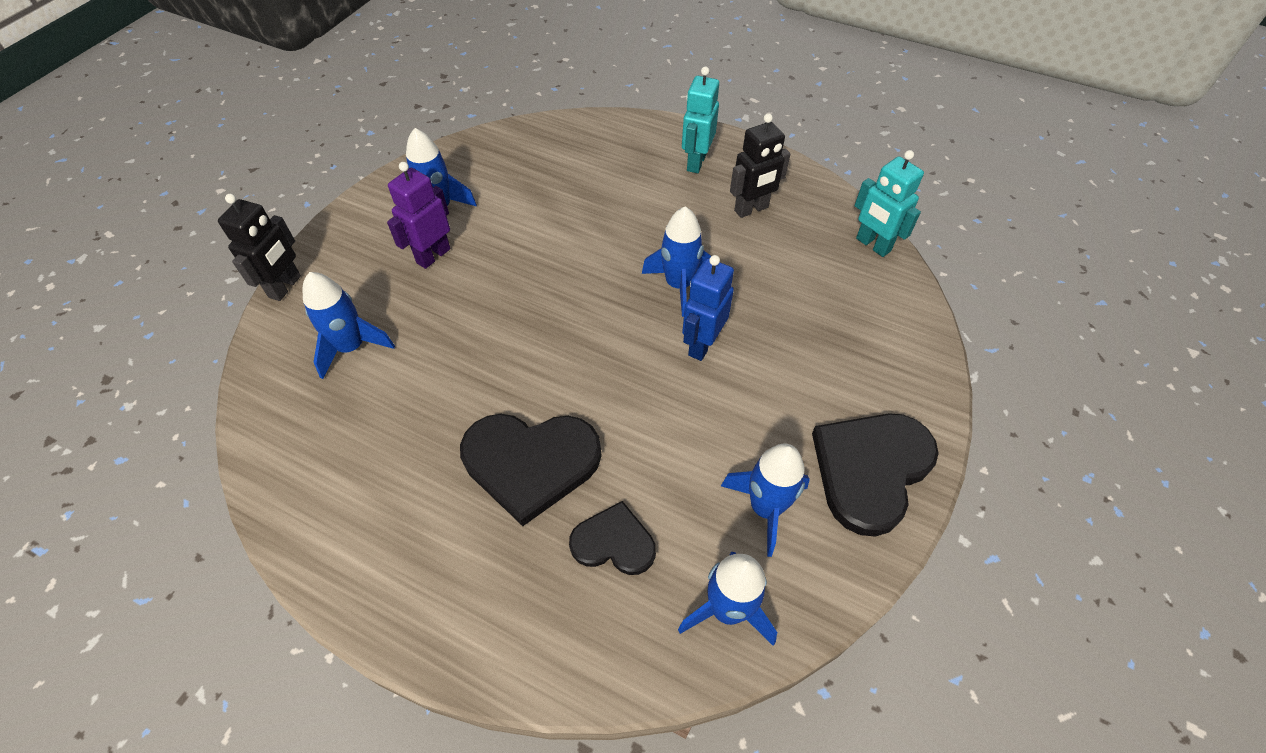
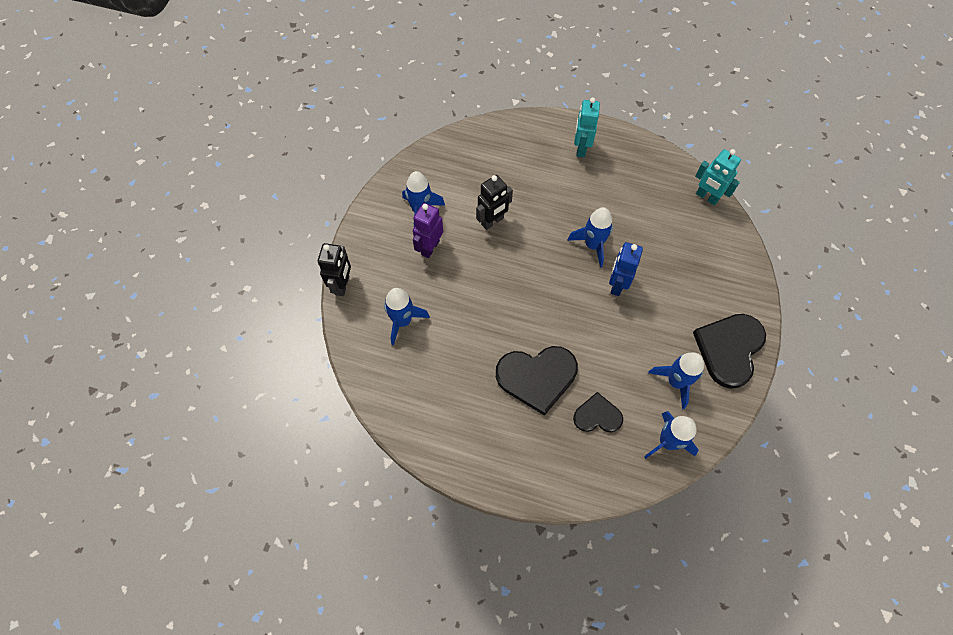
camera: 10 degrees left, 10 degrees up
(751, 209) = (625, 181): black robot -> black robot (492, 221)

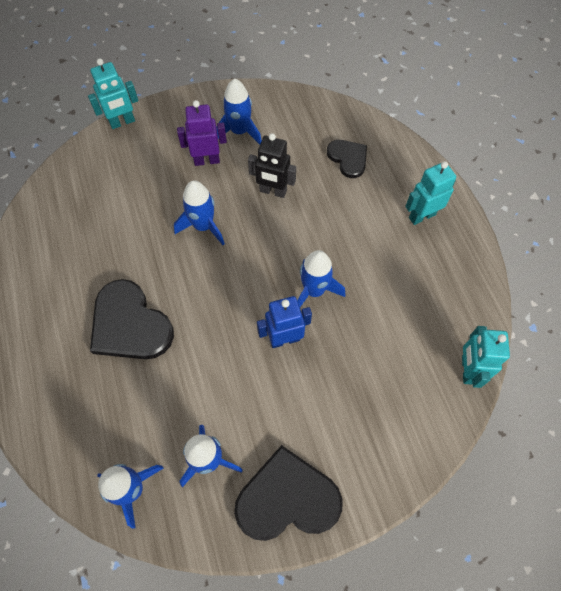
camera: 55 degrees right, 0 degrees up
(342, 285) = (122, 122): black robot -> turquoise robot
(402, 321) = (117, 184): blue rocket -> blue rocket (203, 226)
(597, 415) = (121, 403): black heart -> black heart (348, 158)

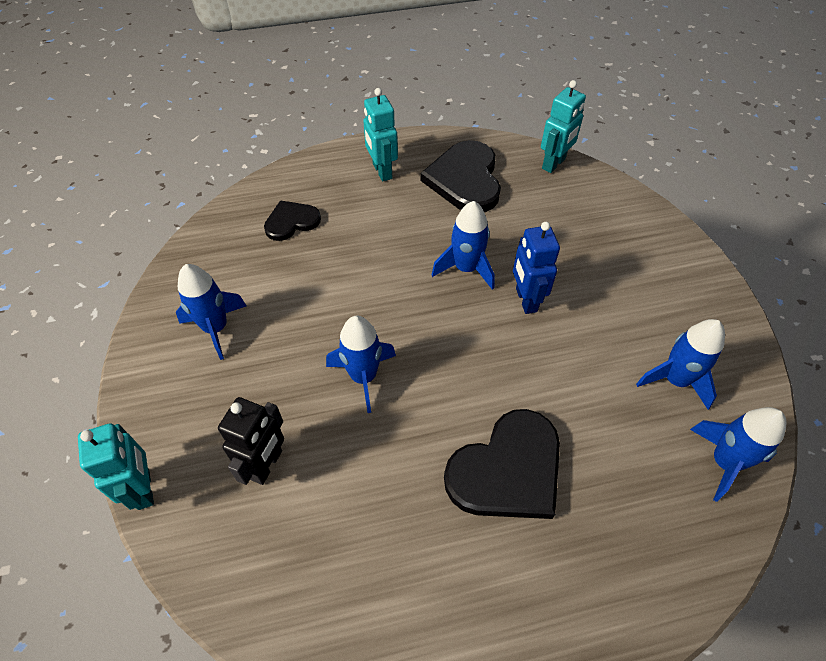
camera: 85 degrees left, 10 degrees down
(207, 160) = (254, 369): purple robot -> none
(273, 191) = (323, 297): black robot -> black robot (267, 465)
(287, 498) = (701, 310): black heart -> black heart (465, 179)
(467, 370) = (554, 164): turquoise robot -> turquoise robot turned 60 degrees counterclockwise

